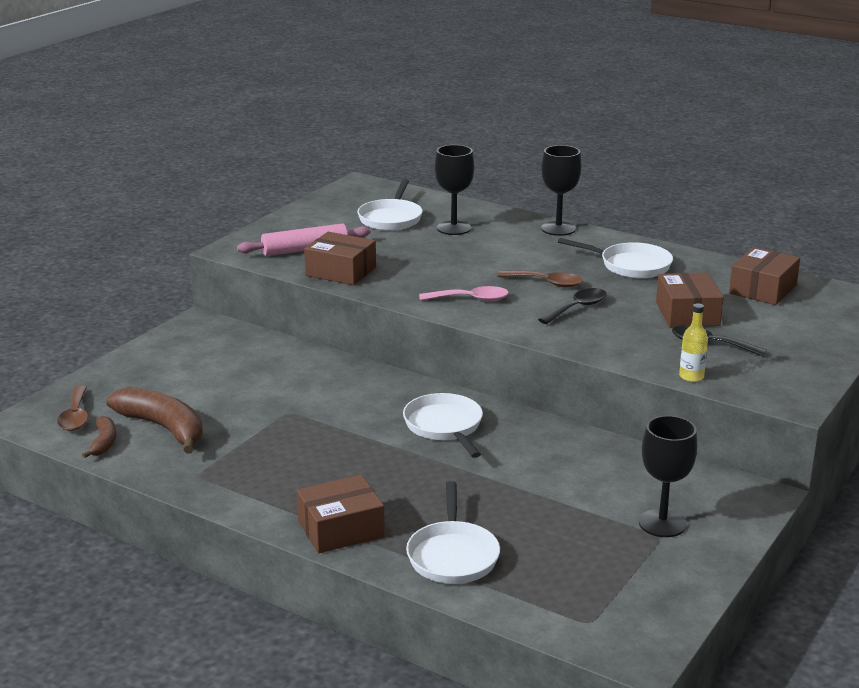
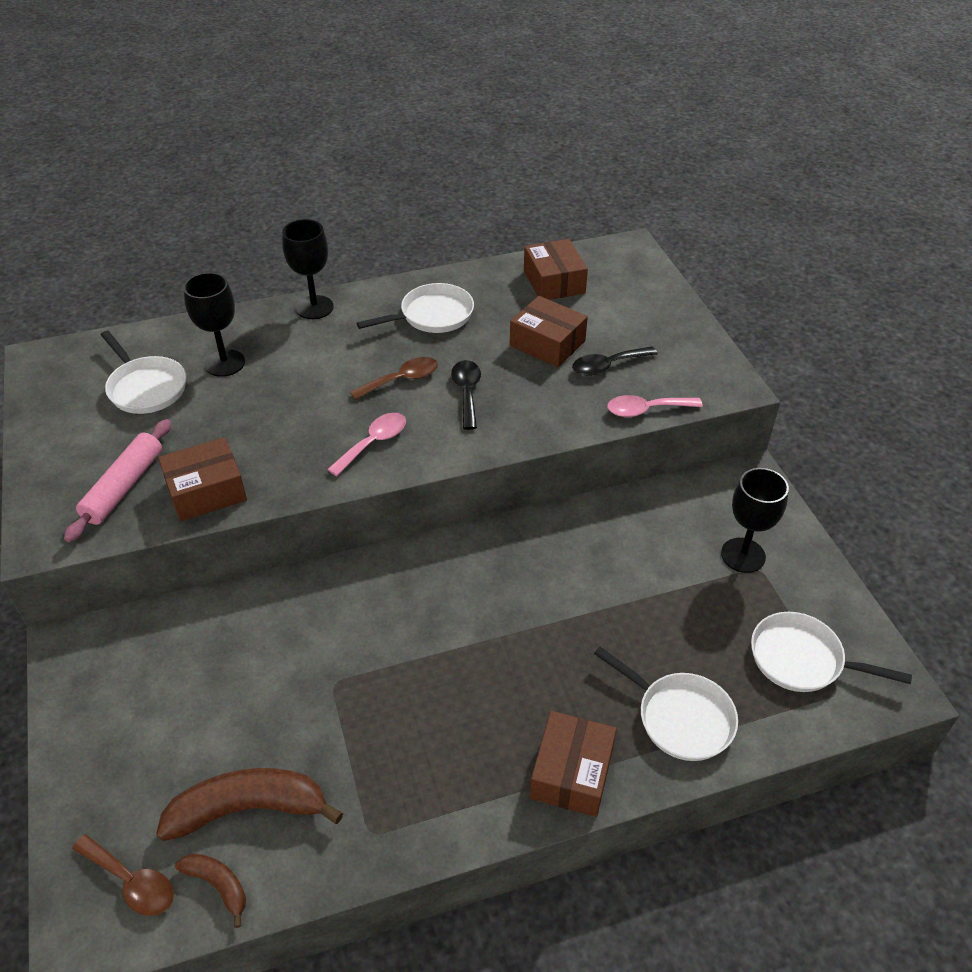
camera: 50 degrees left, 20 degrees up
(445, 427) = (478, 587): white pan -> white pan (802, 659)
(691, 377) = (646, 410): yellow bottle -> pink spoon

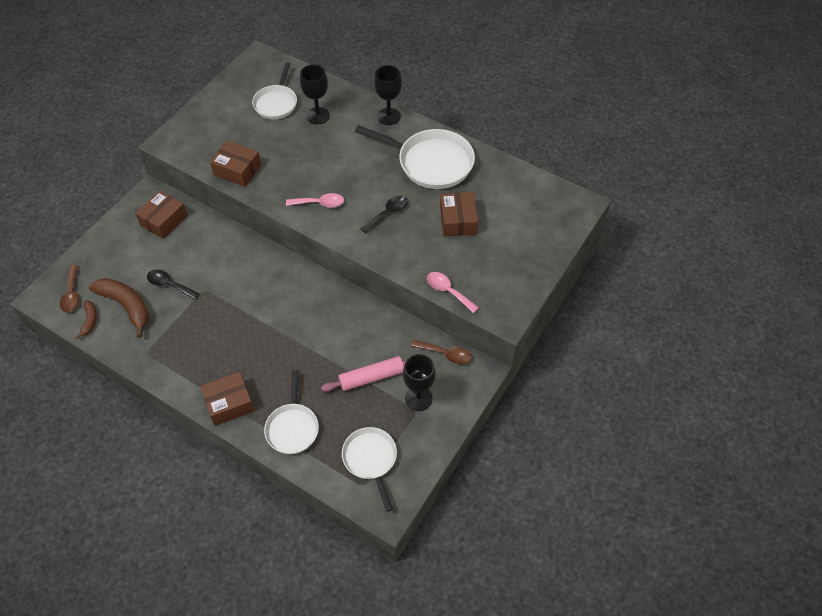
camera: 50 degrees right, 10 degrees up
(124, 487) = (215, 143): pink rolling pin -> pink rolling pin (372, 377)
(402, 380) = (371, 184): brown spoon -> brown spoon (446, 354)
(432, 315) = (430, 162): white pan -> white pan, size x1.60
(554, 282) = (512, 191): brown box -> brown box (164, 220)
(607, 366) = (466, 255): black spoon -> black spoon (169, 285)

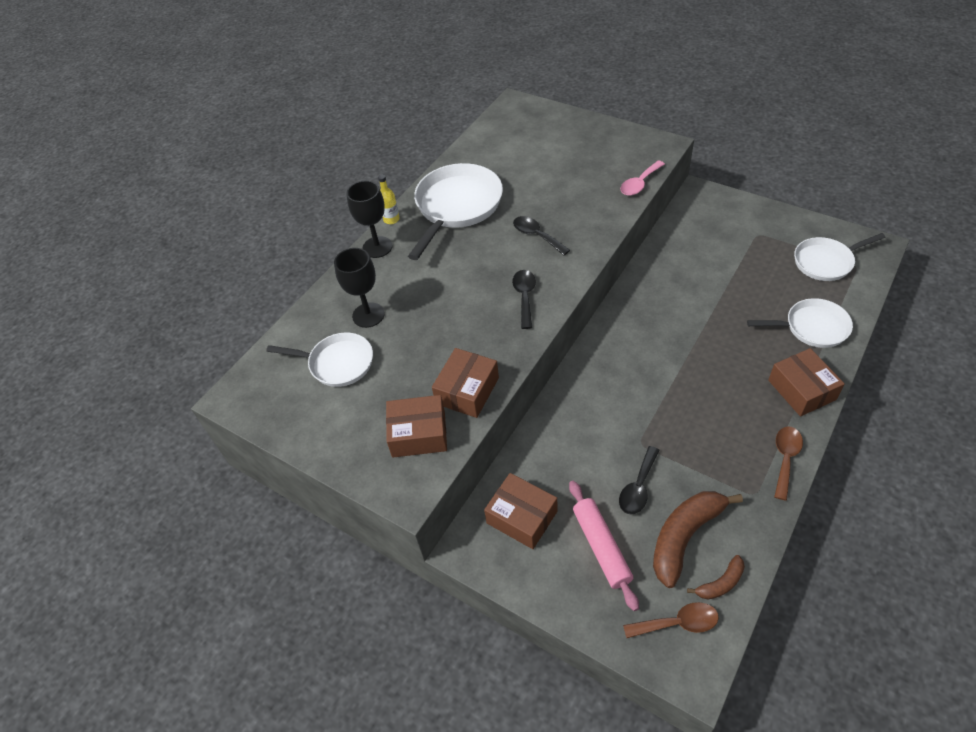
camera: 85 degrees left, 5 degrees down
(89, 321) = (720, 583): brown banana -> brown banana turned 150 degrees clockwise
(320, 203) = (524, 297): pink spoon -> black spoon
(372, 377) = (728, 269): pink rolling pin -> pink rolling pin (601, 547)
(418, 398) = (743, 233): black goblet -> none
(420, 123) = (391, 219): none -> yellow bottle
(446, 354) = (685, 217): brown spoon -> brown spoon (785, 459)
(458, 220) = (542, 182): brown box -> brown box (418, 434)

